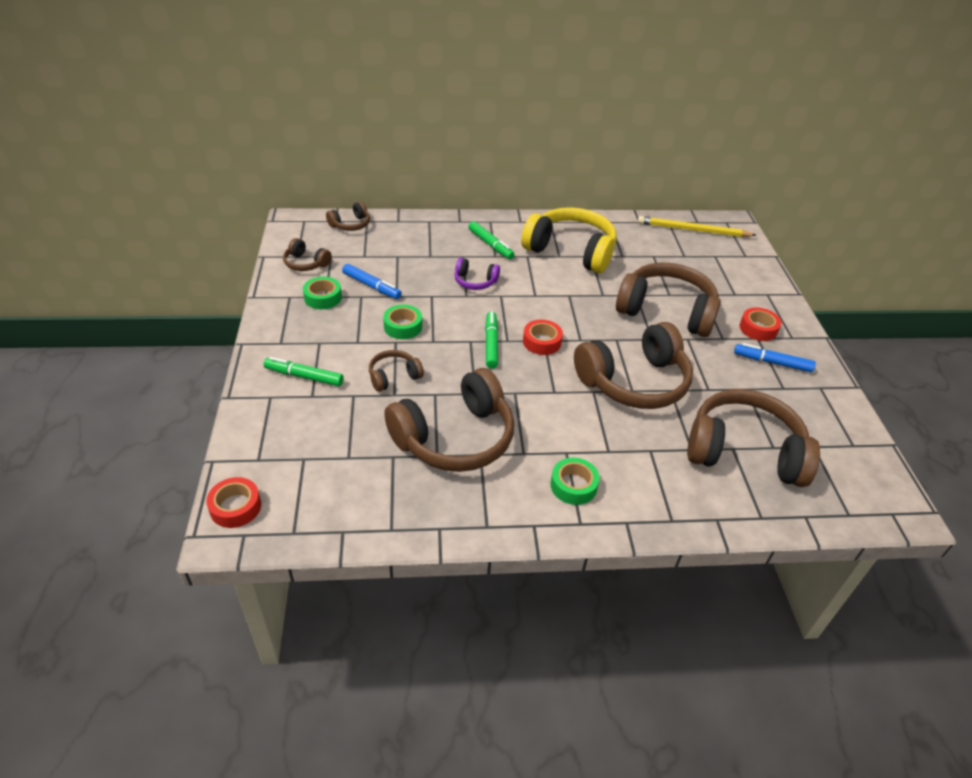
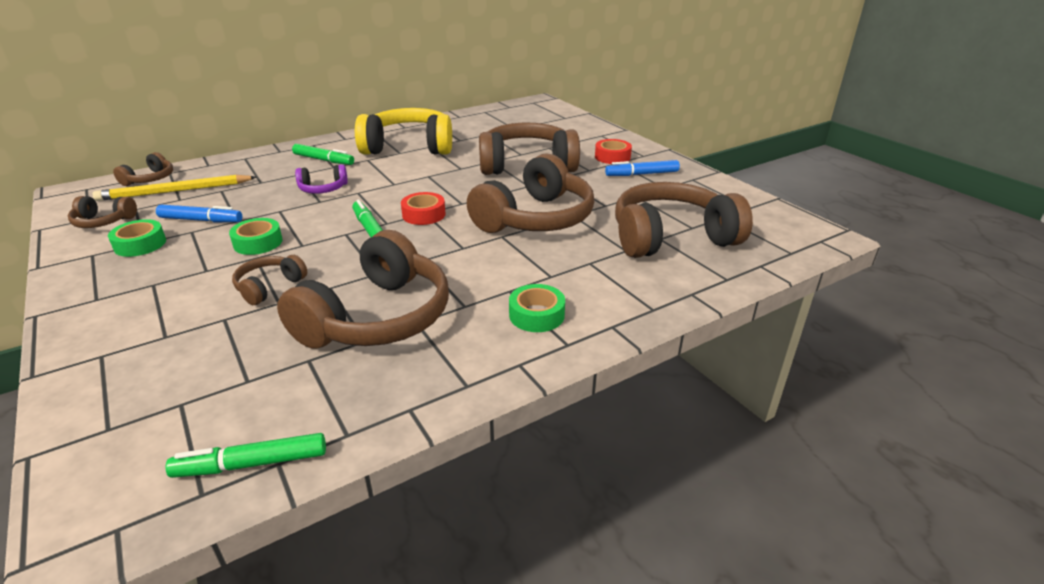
camera: 25 degrees left, 10 degrees down
(235, 507) = (89, 499): red tape -> none
(304, 376) = (145, 321): green marker -> green marker (251, 464)
(693, 230) = (509, 112): yellow pencil -> yellow pencil (175, 191)

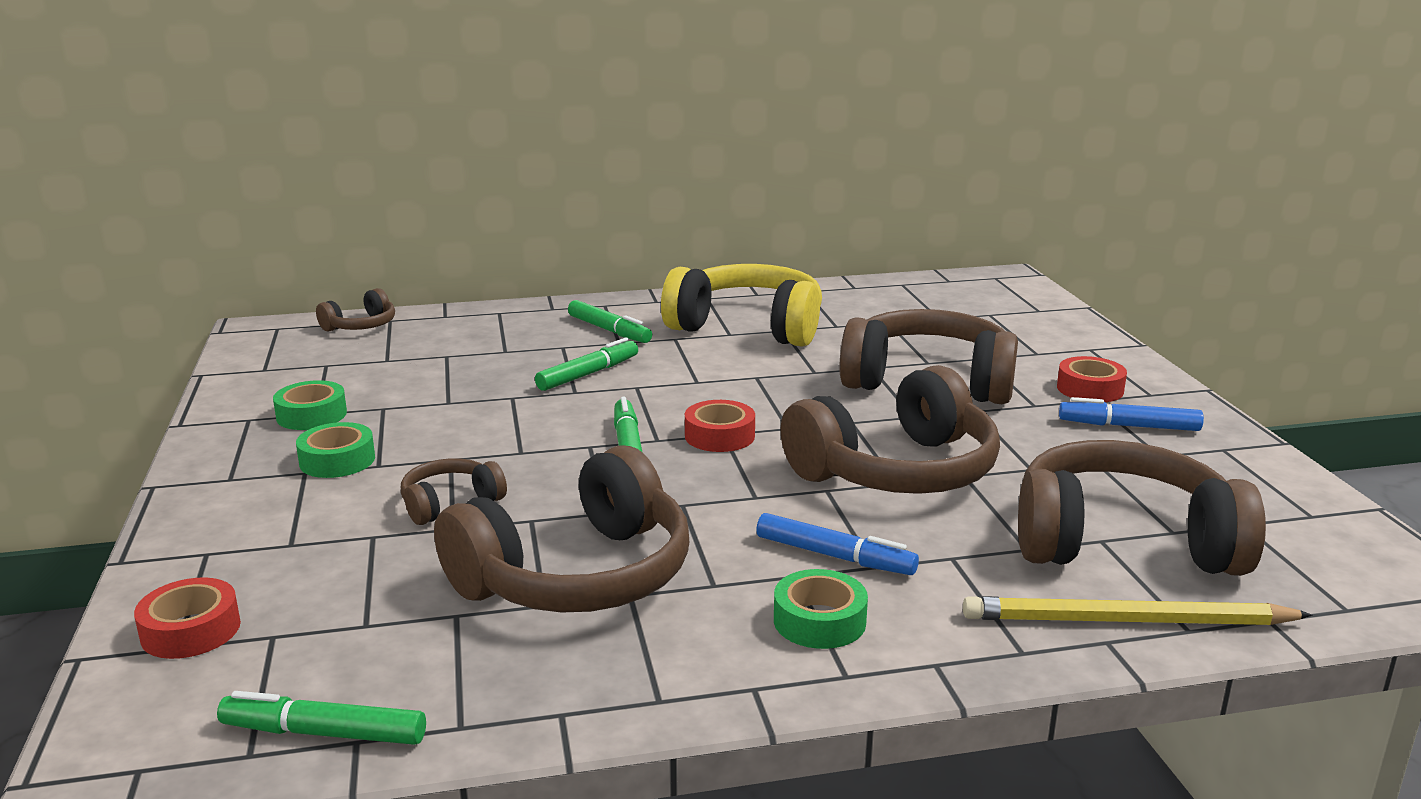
camera: 20 degrees right, 10 degrees down
(103, 221) = (280, 376): brown headphones -> none
(113, 414) = (191, 630): none -> red tape
(175, 191) = (386, 348): yellow pencil -> yellow pencil (1128, 621)
(201, 220) = (402, 394): blue marker -> blue marker (834, 556)
(258, 243) = (462, 438): green tape -> green tape (337, 460)
(323, 189) = (588, 374): purple headphones -> green marker

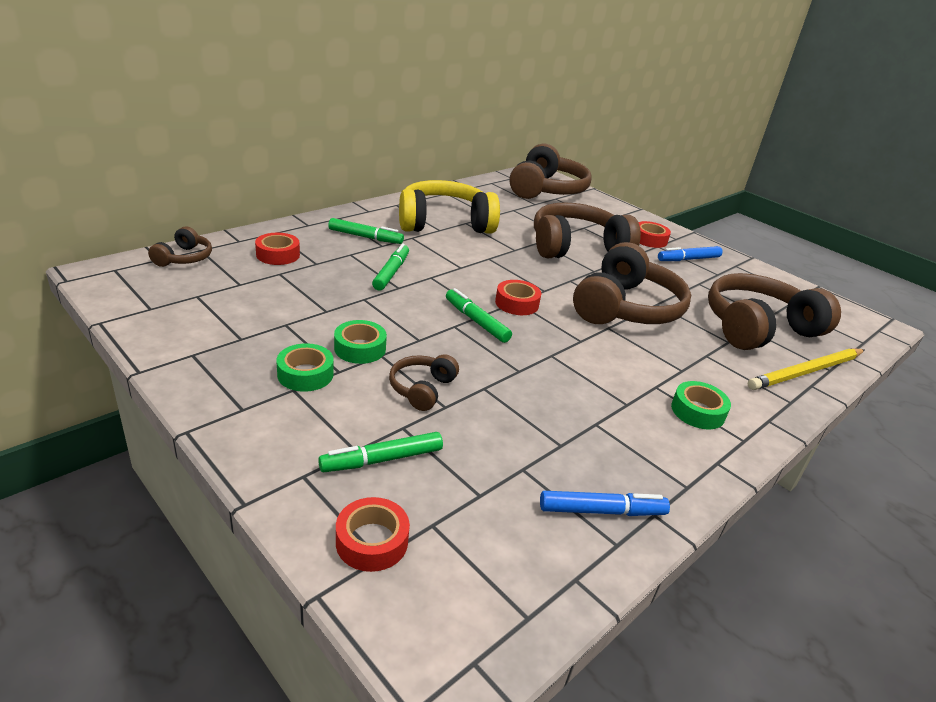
camera: 35 degrees left, 10 degrees up
(311, 415) = (239, 341): green tape -> green tape (360, 348)
(324, 733) = (552, 582): green marker -> green marker (382, 460)
(470, 336) = (278, 255): none -> red tape
(576, 575) = (554, 420): brown headphones -> brown headphones (546, 189)
(834, 556) = (659, 369): blue marker -> blue marker (602, 511)

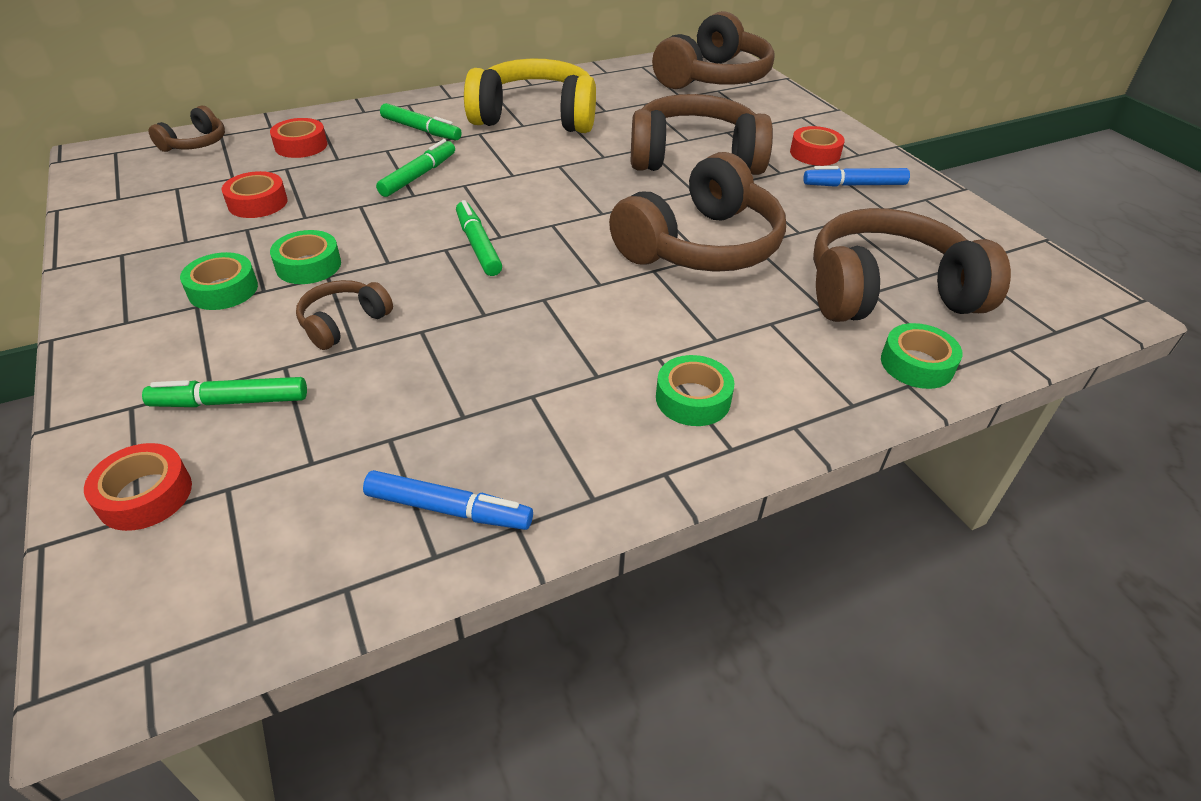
camera: 20 degrees right, 10 degrees up
(517, 303) = (550, 227): red tape -> red tape (257, 203)
(806, 372) = (916, 364): yellow pencil -> green tape

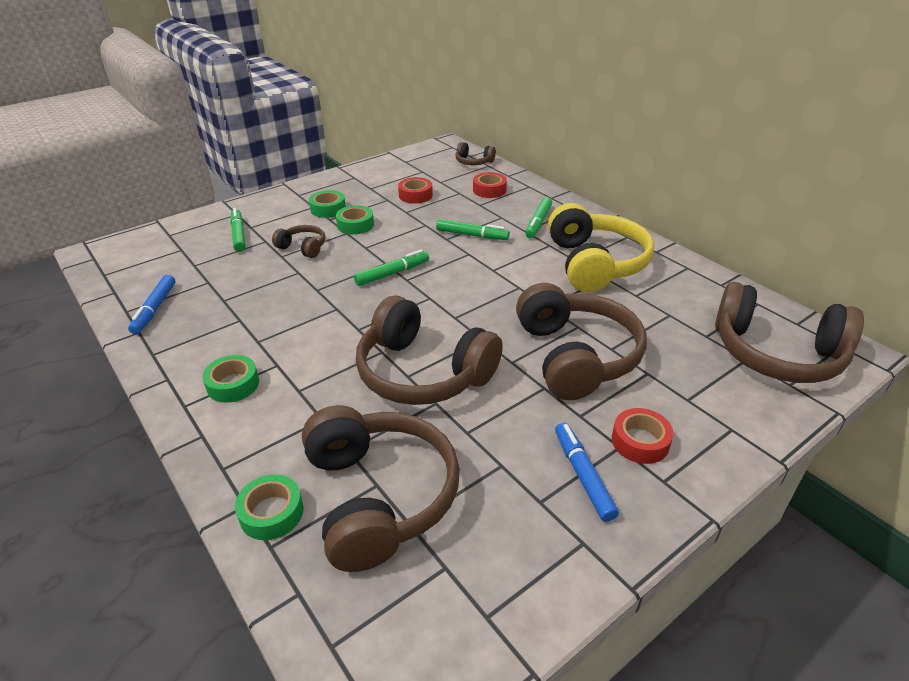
camera: 80 degrees right, 5 degrees down
(145, 495) = (180, 233): red tape -> none

